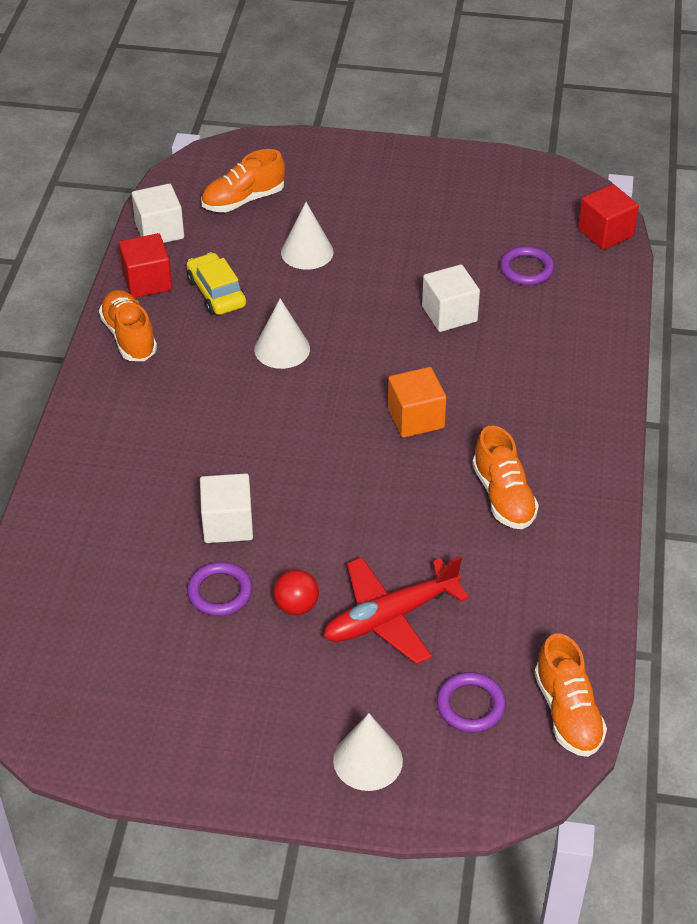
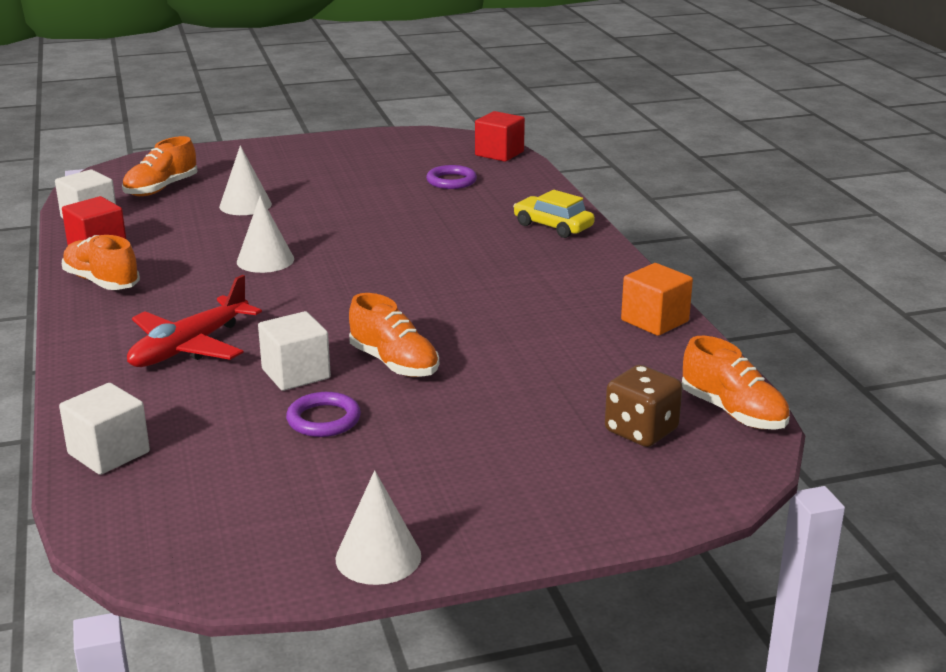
camera: 25 degrees left, 20 degrees down
(216, 293) = (174, 241): yellow car -> yellow car (553, 226)
(296, 606) = (411, 409): red ball -> none
(368, 760) = (576, 494): white cone -> white cone (378, 557)
(390, 617) = (512, 394): red plane -> red plane (190, 347)
(415, 418) = (427, 274): orange cube -> orange cube (654, 321)
(449, 314) = (406, 214): white cube -> white cube (109, 453)
(470, 705) = (641, 431): purple ring -> brown dice
(503, 496) = (548, 300): orange shoe -> orange shoe (394, 363)

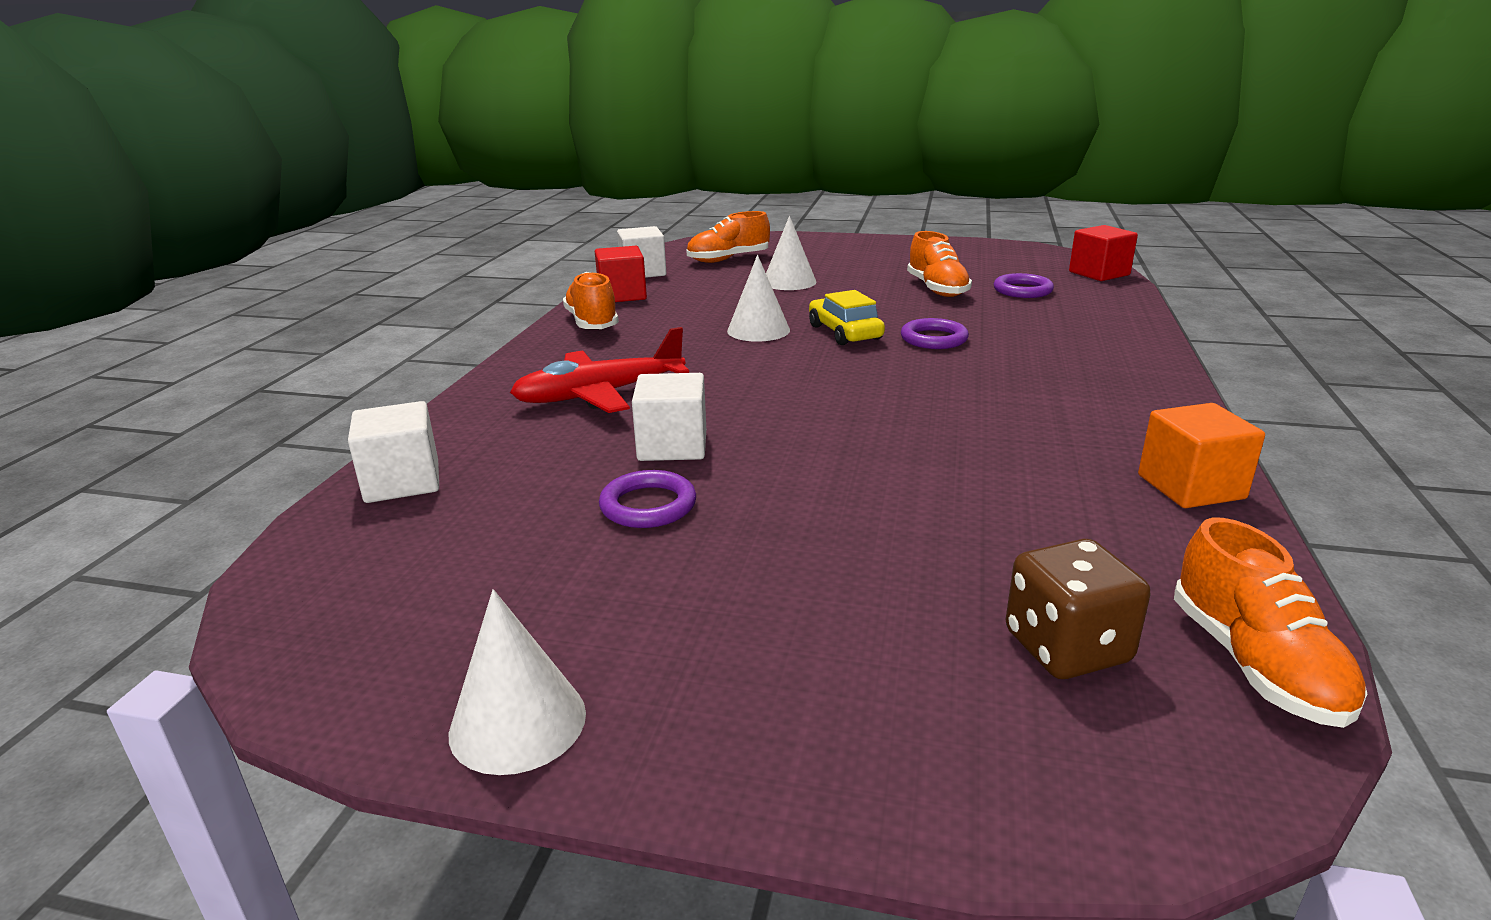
camera: 30 degrees right, 0 degrees up
(394, 363) = (791, 460): orange shoe -> orange shoe (937, 289)
(416, 241) = (933, 339): none -> purple ring
(553, 226) = (1114, 350): yellow car -> yellow car (844, 332)

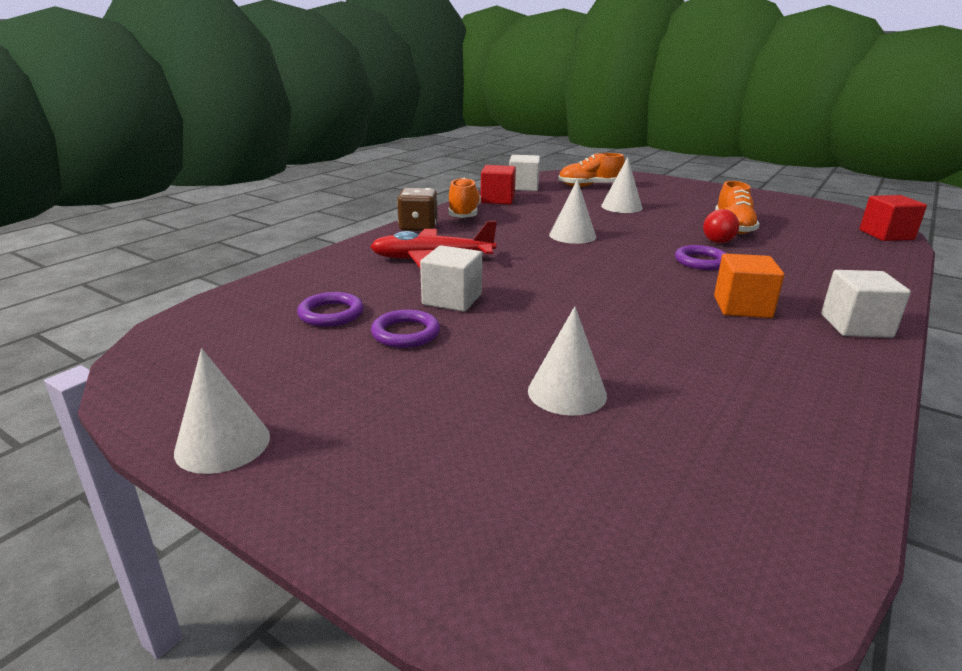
camera: 20 degrees right, 0 degrees up
(402, 482) = (275, 289): white cube -> white cube (856, 326)
(844, 332) = (635, 246): yellow car -> none
(908, 535) = (567, 392): none -> white cone
(934, 311) = (717, 242): none -> red ball
(1022, 290) = (805, 238): purple ring -> purple ring (331, 314)
(1066, 647) = (624, 501): brown dice -> brown dice (418, 227)
(1190, 487) = (834, 410): orange cube -> orange cube (742, 307)
(1254, 663) = (777, 558): orange shoe -> none

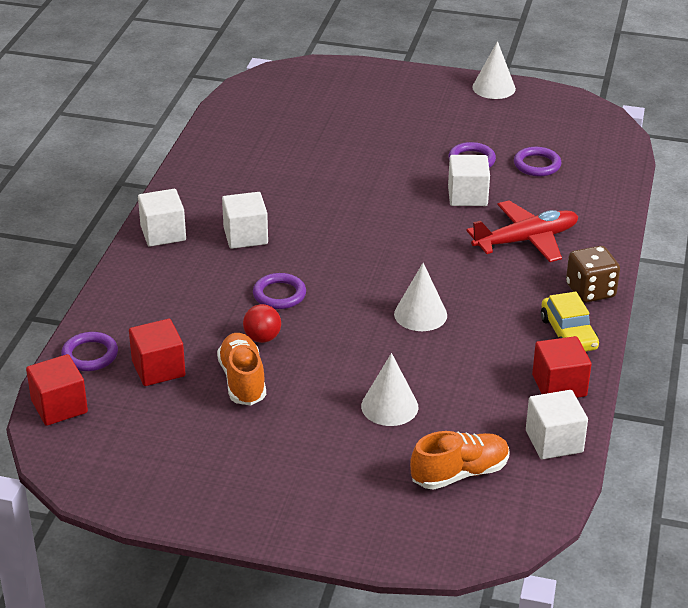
camera: 160 degrees right, 10 degrees up
(464, 214) = (568, 334): orange shoe -> yellow car
(567, 392) = (350, 142): white cone -> none
(742, 307) = (245, 236): orange cube -> white cube
(809, 240) = (158, 369): none -> red cube
(880, 254) = (90, 355): none -> purple ring

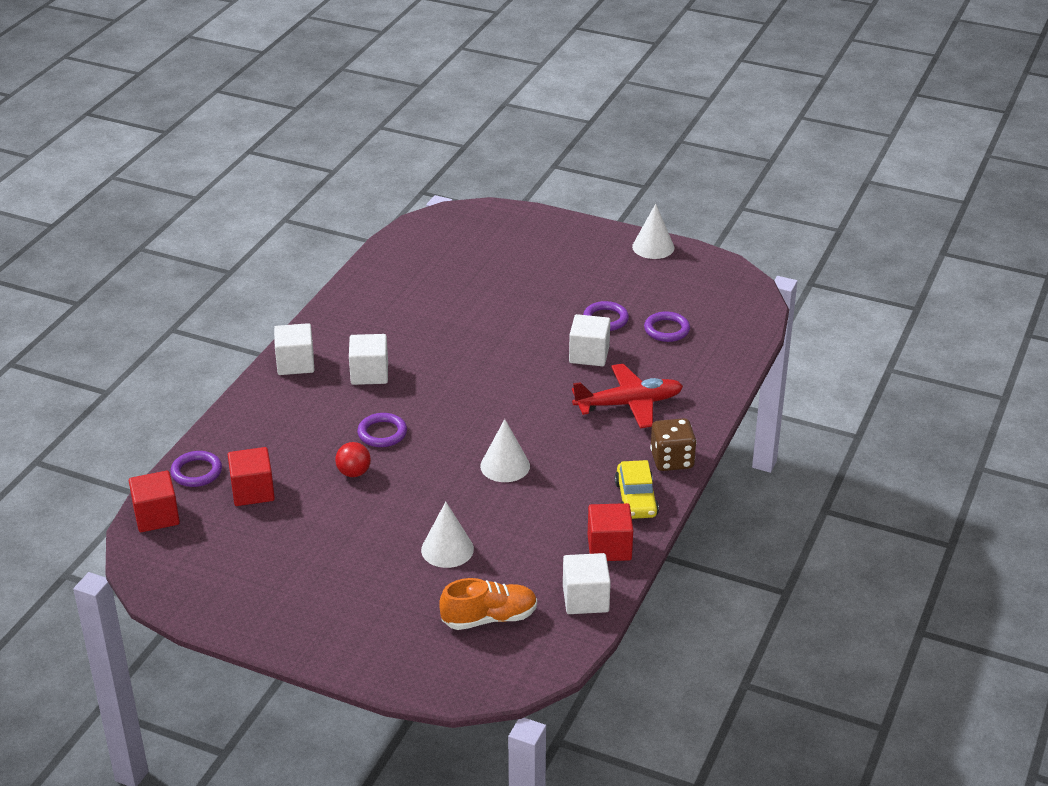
camera: 10 degrees right, 0 degrees up
(242, 381) = (323, 511): orange shoe -> none

